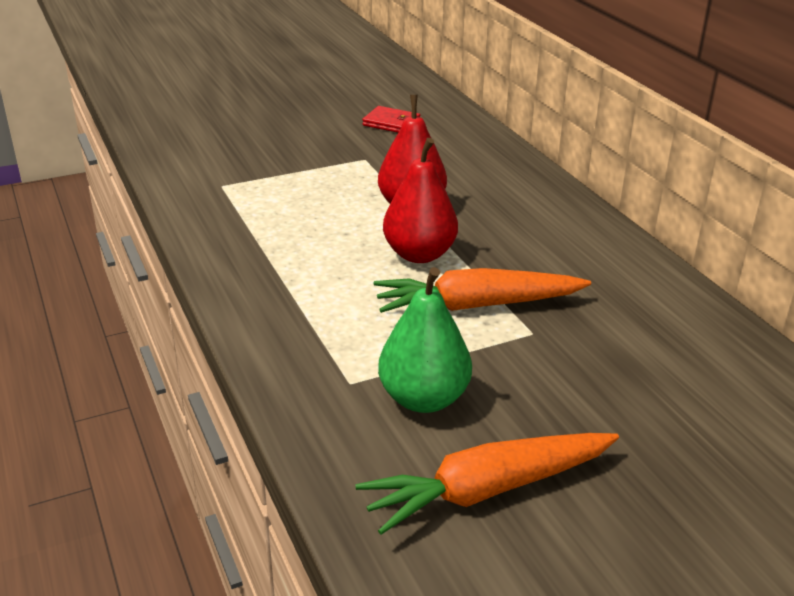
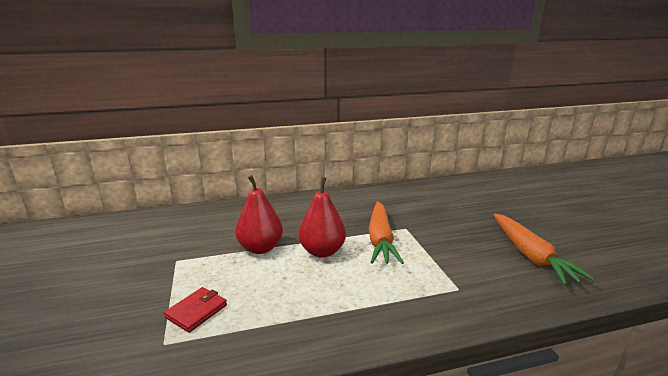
camera: 80 degrees left, 10 degrees down
(391, 123) = (127, 243): red wallet -> red wallet (196, 311)
(423, 399) = (467, 265): green pear -> none

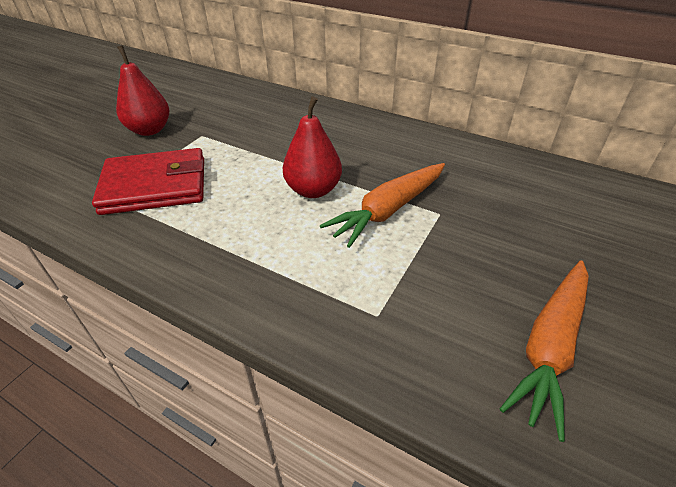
camera: 45 degrees right, 20 degrees up
(196, 311) = (155, 186): red wallet -> red wallet, size x2.09
(260, 248) = (270, 157): red pear -> red pear (150, 130)

